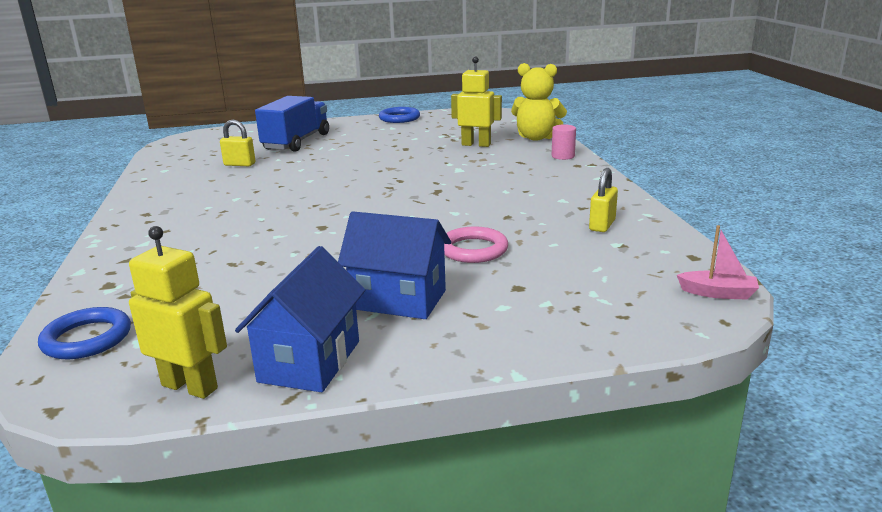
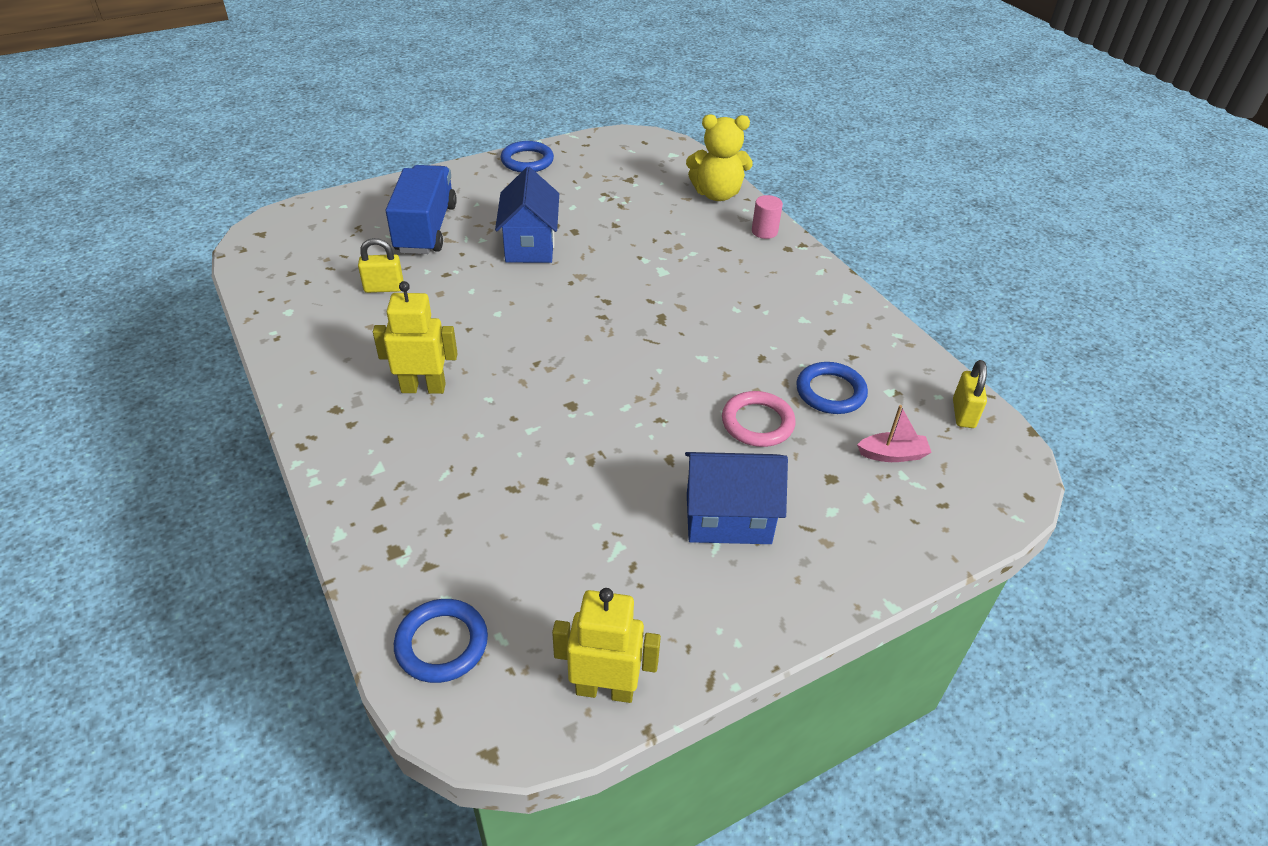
camera: 20 degrees left, 20 degrees up
(309, 361) = (697, 628): blue house -> blue house (530, 245)
(476, 144) = (655, 215): yellow robot -> yellow robot (423, 388)
(556, 239) = (830, 392): none -> blue ring
(602, 225) = (863, 361): yellow padlock -> yellow padlock (963, 413)
(718, 293) = (1009, 456): pink boat -> pink boat (892, 454)

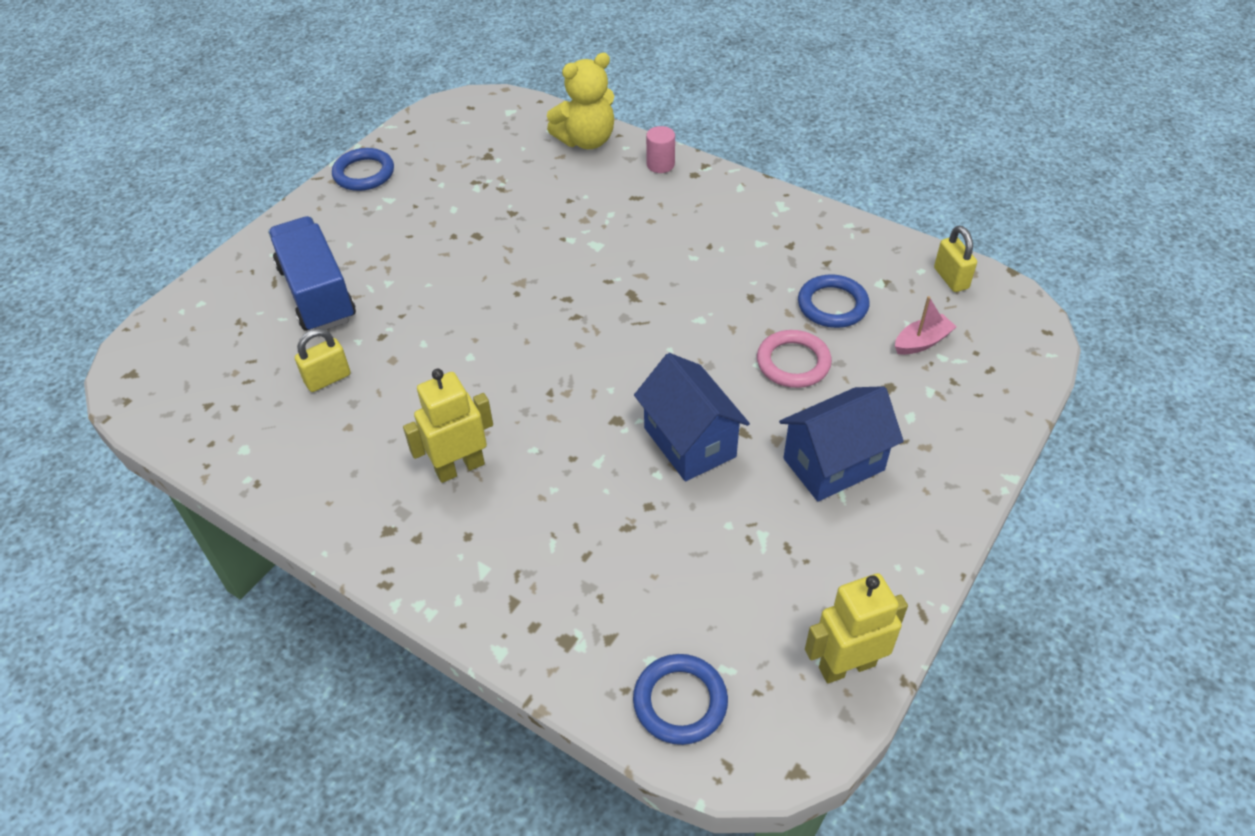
camera: 25 degrees left, 5 degrees up
(530, 245) = (443, 269): blue house -> blue house (689, 442)

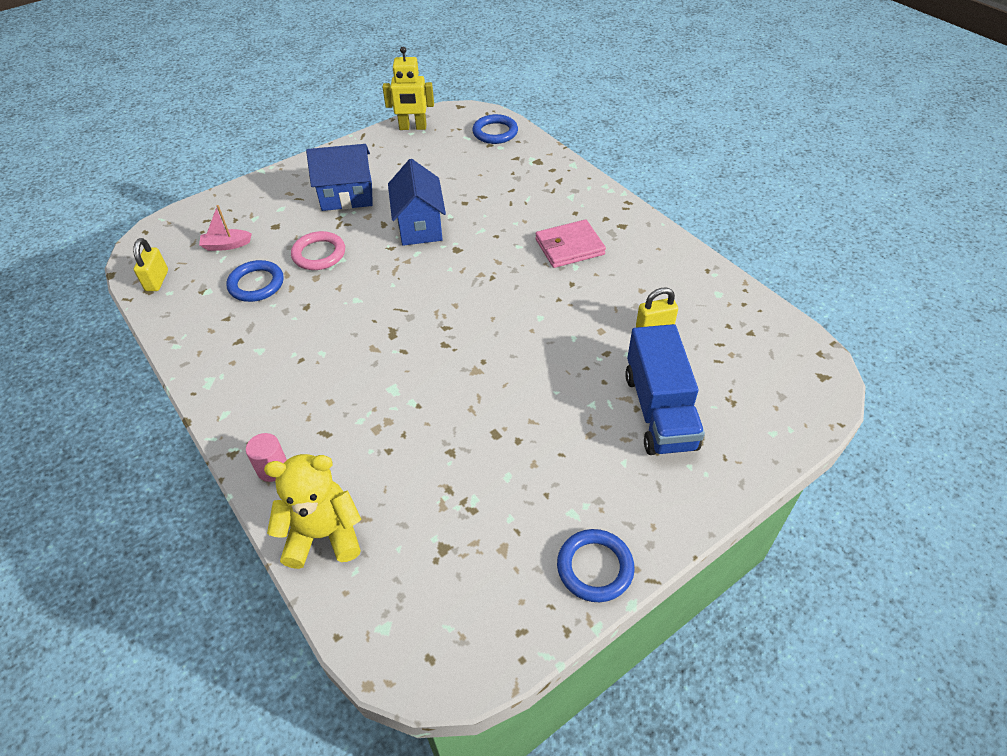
camera: 160 degrees left, 0 degrees up
(459, 467) = (569, 247): yellow robot -> pink wallet

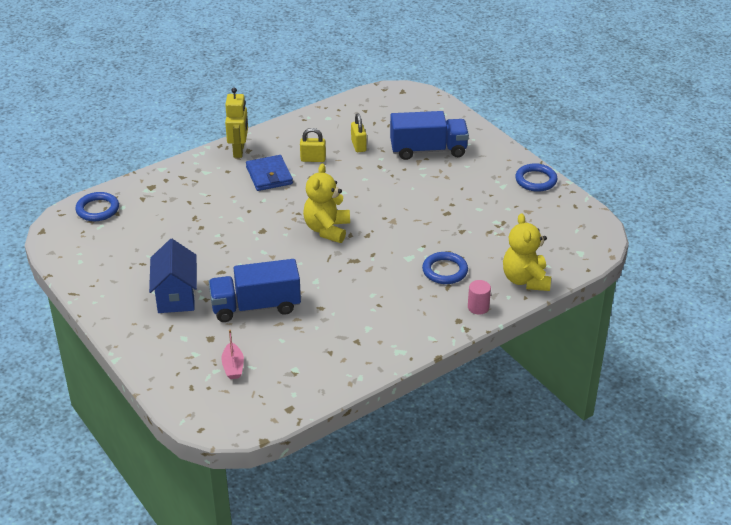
camera: 90 degrees left, 10 degrees down
(157, 281) = (277, 405): yellow padlock -> yellow padlock (313, 159)
(256, 284) = (290, 340): blue ring -> blue ring (445, 271)
(319, 254) = (256, 306): pink ring -> blue truck
(413, 127) = (70, 260): yellow robot -> yellow robot (239, 151)
(420, 226) = (229, 251): blue house -> none
(457, 305) = (327, 229): none -> yellow teddy bear
(569, 247) = (269, 175): pink wallet -> blue wallet

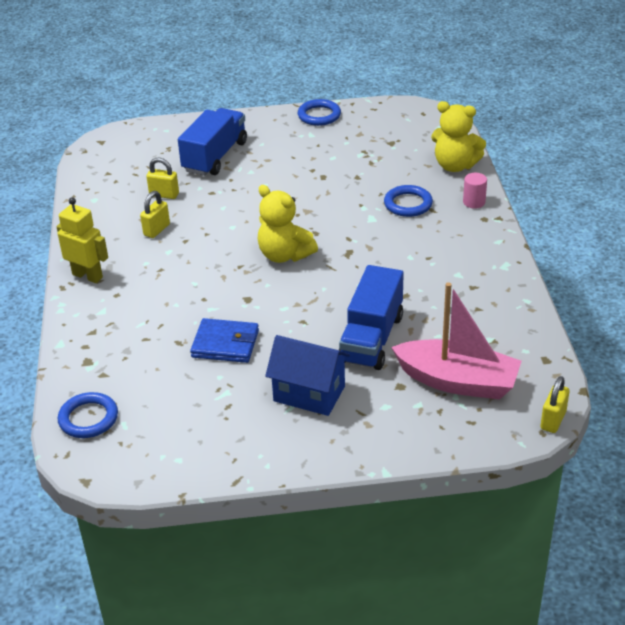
camera: 60 degrees left, 0 degrees up
(217, 432) = (553, 420): none -> yellow padlock
(233, 366) = (457, 381): pink boat -> pink boat, size x2.29
(269, 175) = (155, 267): blue wallet -> blue wallet (225, 344)

